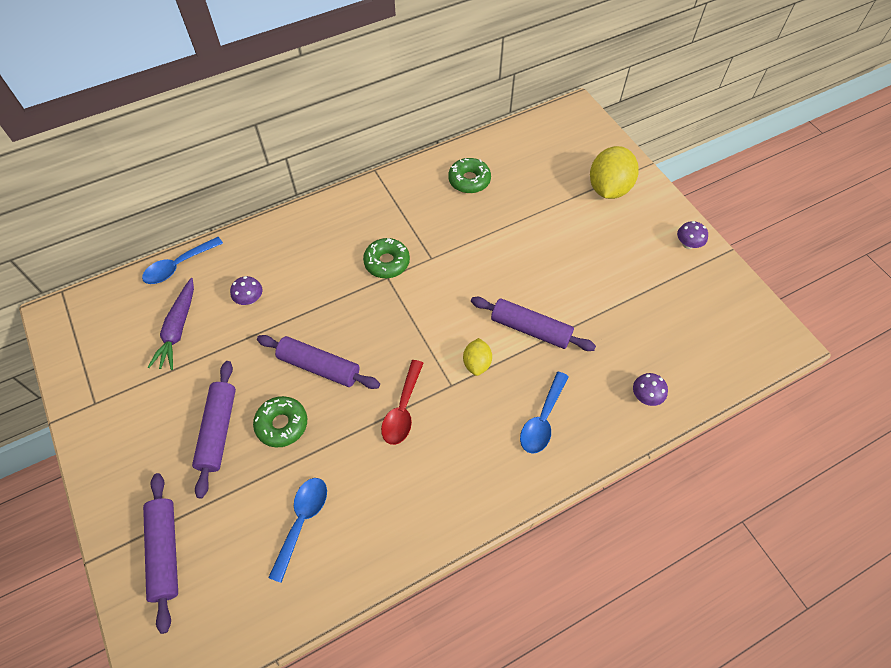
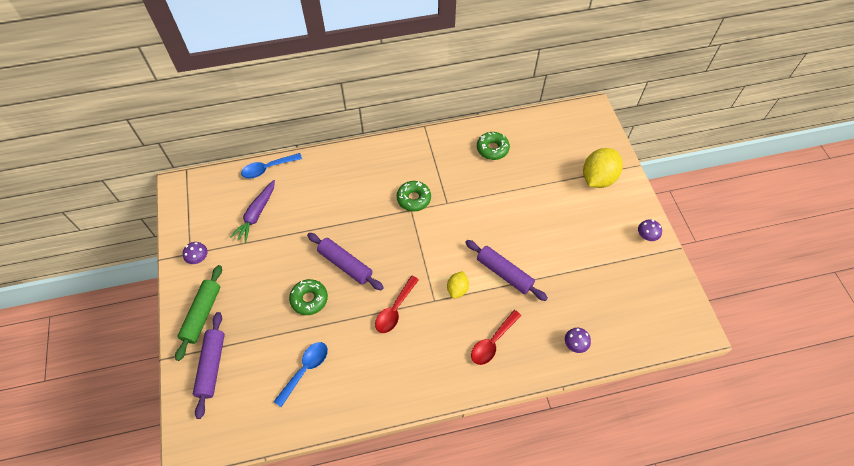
camera: 15 degrees right, 0 degrees up
(133, 483) = (202, 314): none -> green rolling pin
(218, 430) = (266, 293): purple rolling pin -> none
(250, 299) = (310, 204): purple mushroom -> purple mushroom (198, 258)
(542, 420) = (492, 342): blue spoon -> red spoon

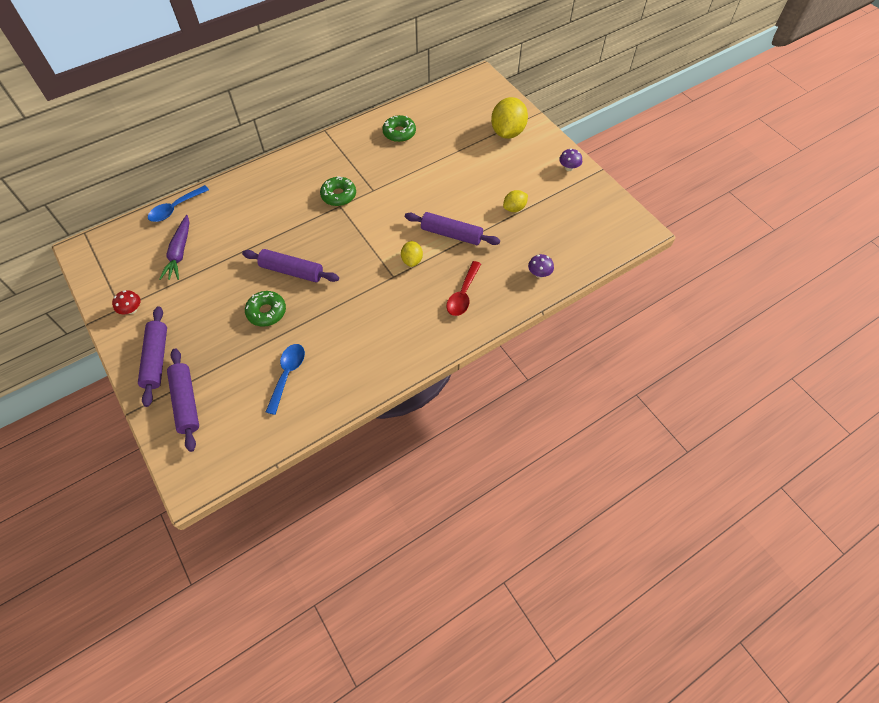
camera: 20 degrees left, 0 degrees up
(198, 258) = (132, 310): purple mushroom -> red mushroom
(202, 314) = (157, 359): green rolling pin -> purple rolling pin
(395, 310) = (358, 295): red spoon -> none
(575, 264) = (514, 208): none -> yellow lemon

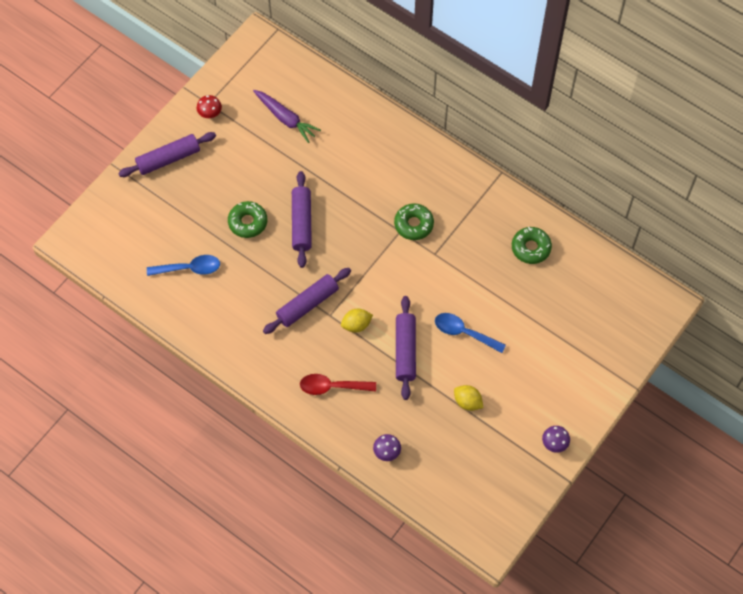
camera: 70 degrees right, 5 degrees up
(175, 208) = (336, 88): blue spoon -> blue spoon (464, 332)
(180, 253) = (285, 118): purple carrot -> purple carrot turned 120 degrees counterclockwise
(186, 402) = (136, 202): purple rolling pin -> purple rolling pin (307, 304)
(507, 132) = (583, 361): yellow lemon -> none

